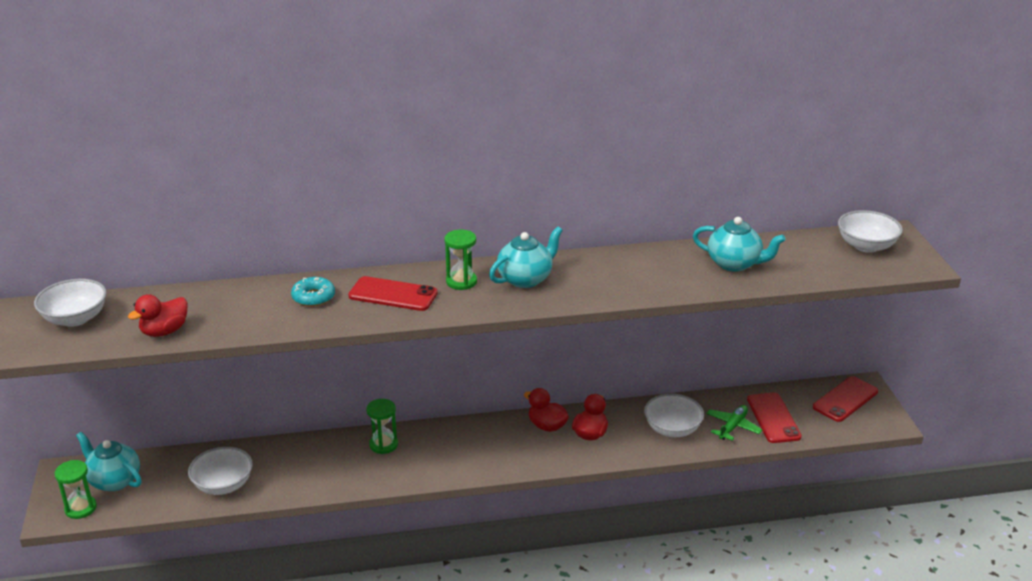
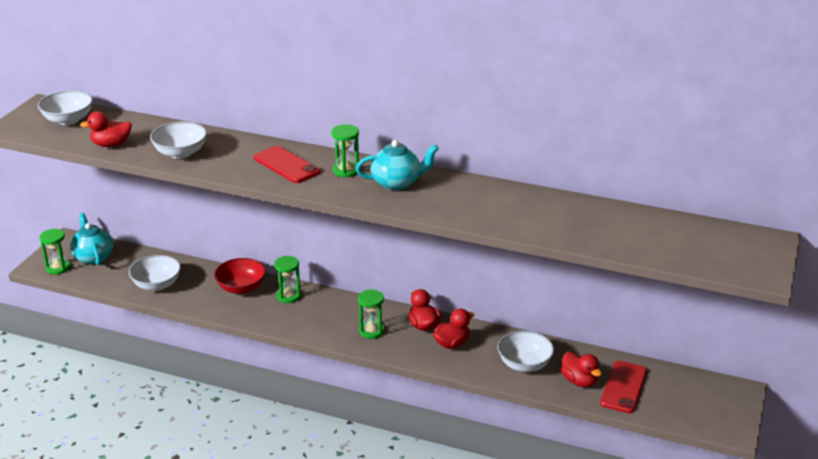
camera: 30 degrees right, 0 degrees up
(313, 297) = (230, 150): turquoise donut -> none
(324, 454) = (241, 288): none -> red bowl
(502, 450) = (371, 331): none -> green hourglass
(732, 427) = (579, 381): green plane -> red duck
(734, 264) = (584, 222): turquoise teapot -> none
(845, 399) = (708, 396): red phone -> none
(866, 246) = (727, 243): white bowl -> white bowl (180, 153)

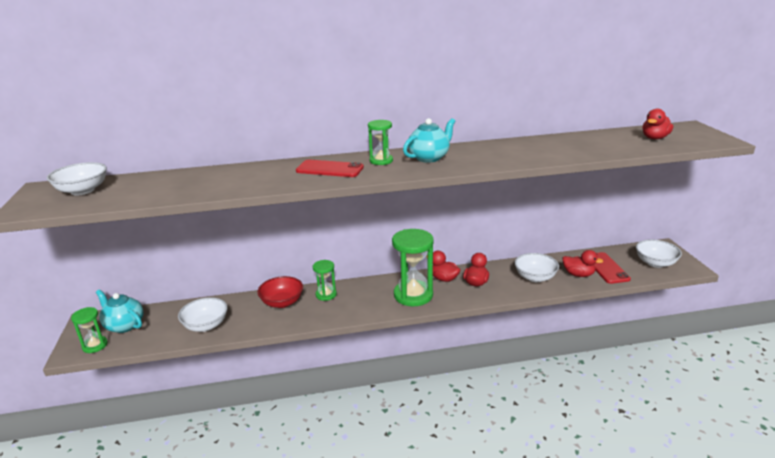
camera: 30 degrees left, 5 degrees down
(111, 145) = (150, 195): red duck -> red duck (654, 138)
(180, 153) = (226, 184): white bowl -> white bowl (655, 263)
(371, 331) = (413, 295): green hourglass -> green hourglass, size x1.86

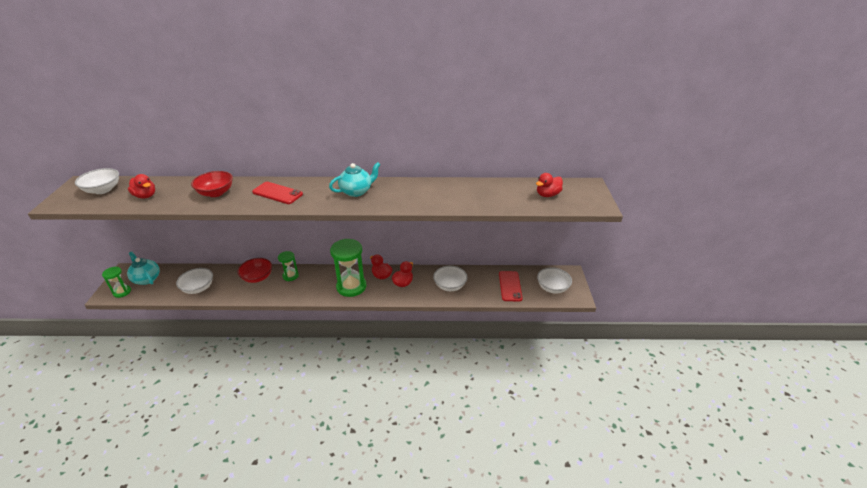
camera: 10 degrees right, 10 degrees up
(247, 177) = (216, 193): none -> red bowl
(381, 161) = (319, 189): green hourglass -> none
(578, 274) = (484, 288): red duck -> red duck (145, 196)

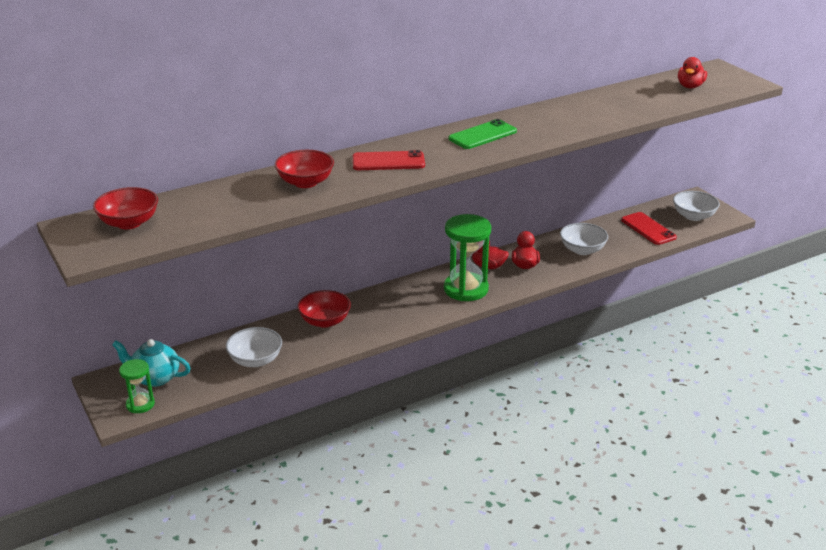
camera: 30 degrees left, 5 degrees down
(103, 190) = (129, 223): white bowl -> red bowl
(145, 196) = (210, 211): red duck -> none
(290, 276) = (369, 304): green hourglass -> none
(356, 191) = (482, 135): turquoise teapot -> green phone

